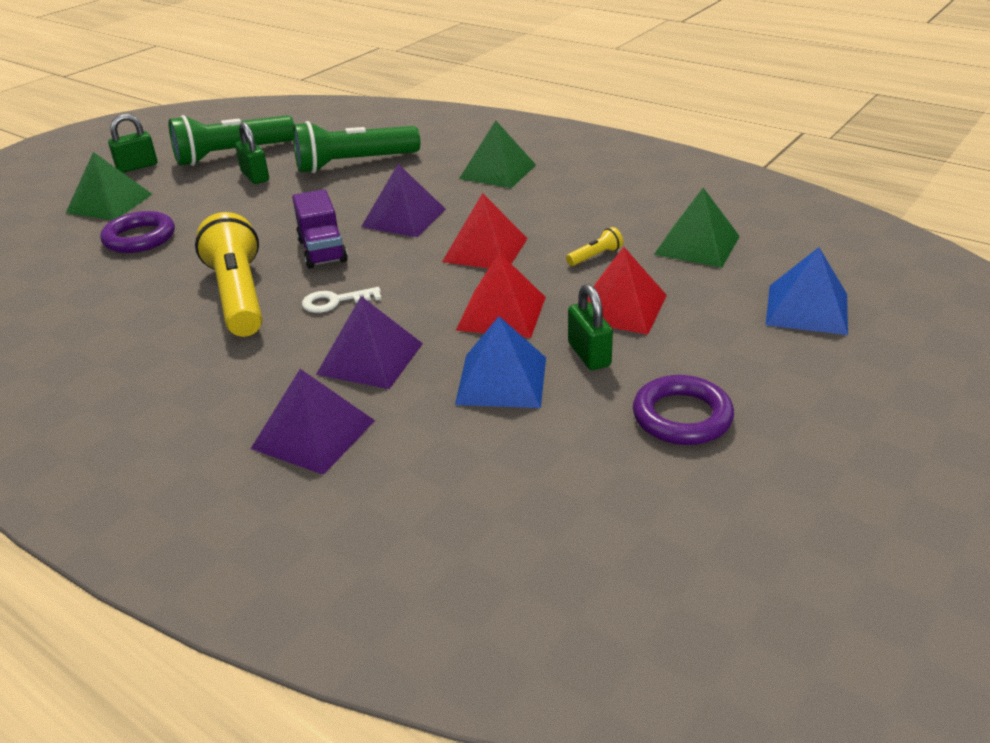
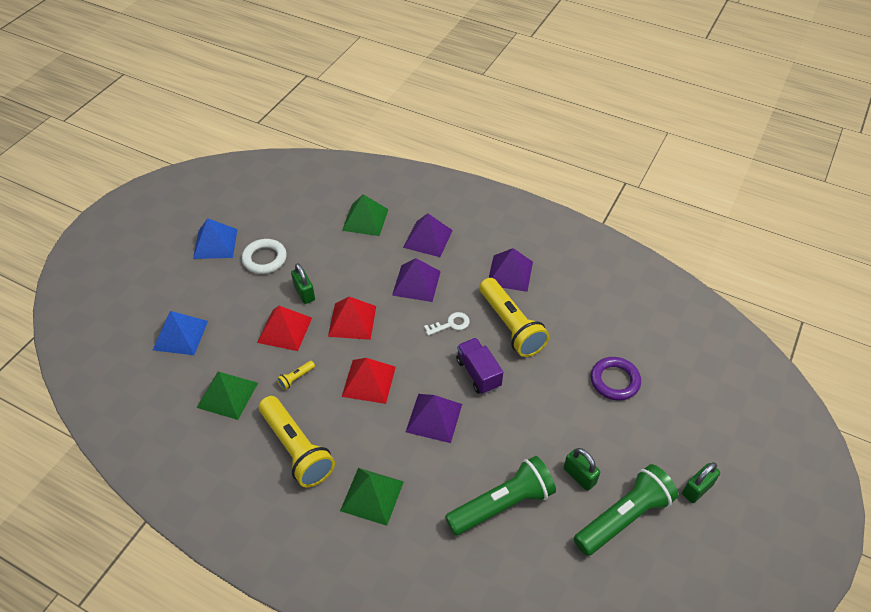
camera: 170 degrees right, 15 degrees up
(109, 203) = (673, 426): green pyramid -> green pyramid (365, 219)
(186, 364) = (510, 273): none -> purple pyramid
(502, 380) = (347, 274): blue pyramid -> blue pyramid (215, 243)
(589, 201) = (296, 449): none -> yellow flashlight
(682, 416) = (264, 259): purple ring -> white ring

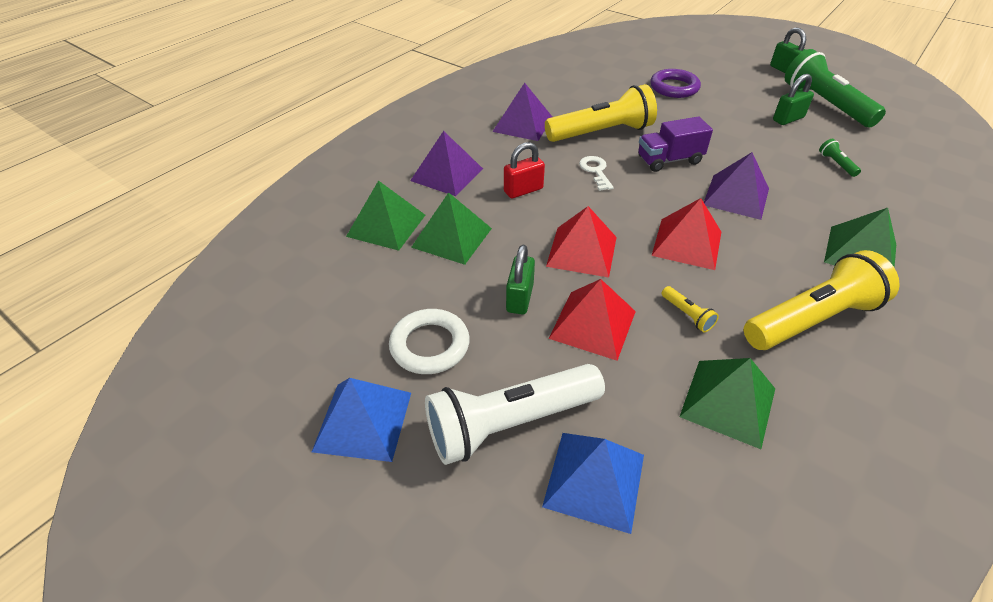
camera: 80 degrees left, 5 degrees down
(213, 299) = (510, 423): none -> white flashlight
(304, 293) = (519, 298): green padlock -> green padlock turned 60 degrees counterclockwise
(357, 253) = (452, 237): none -> green pyramid
(416, 283) = (523, 190): purple pyramid -> red padlock
(502, 504) = (836, 164): green flashlight -> green flashlight, size x0.40

